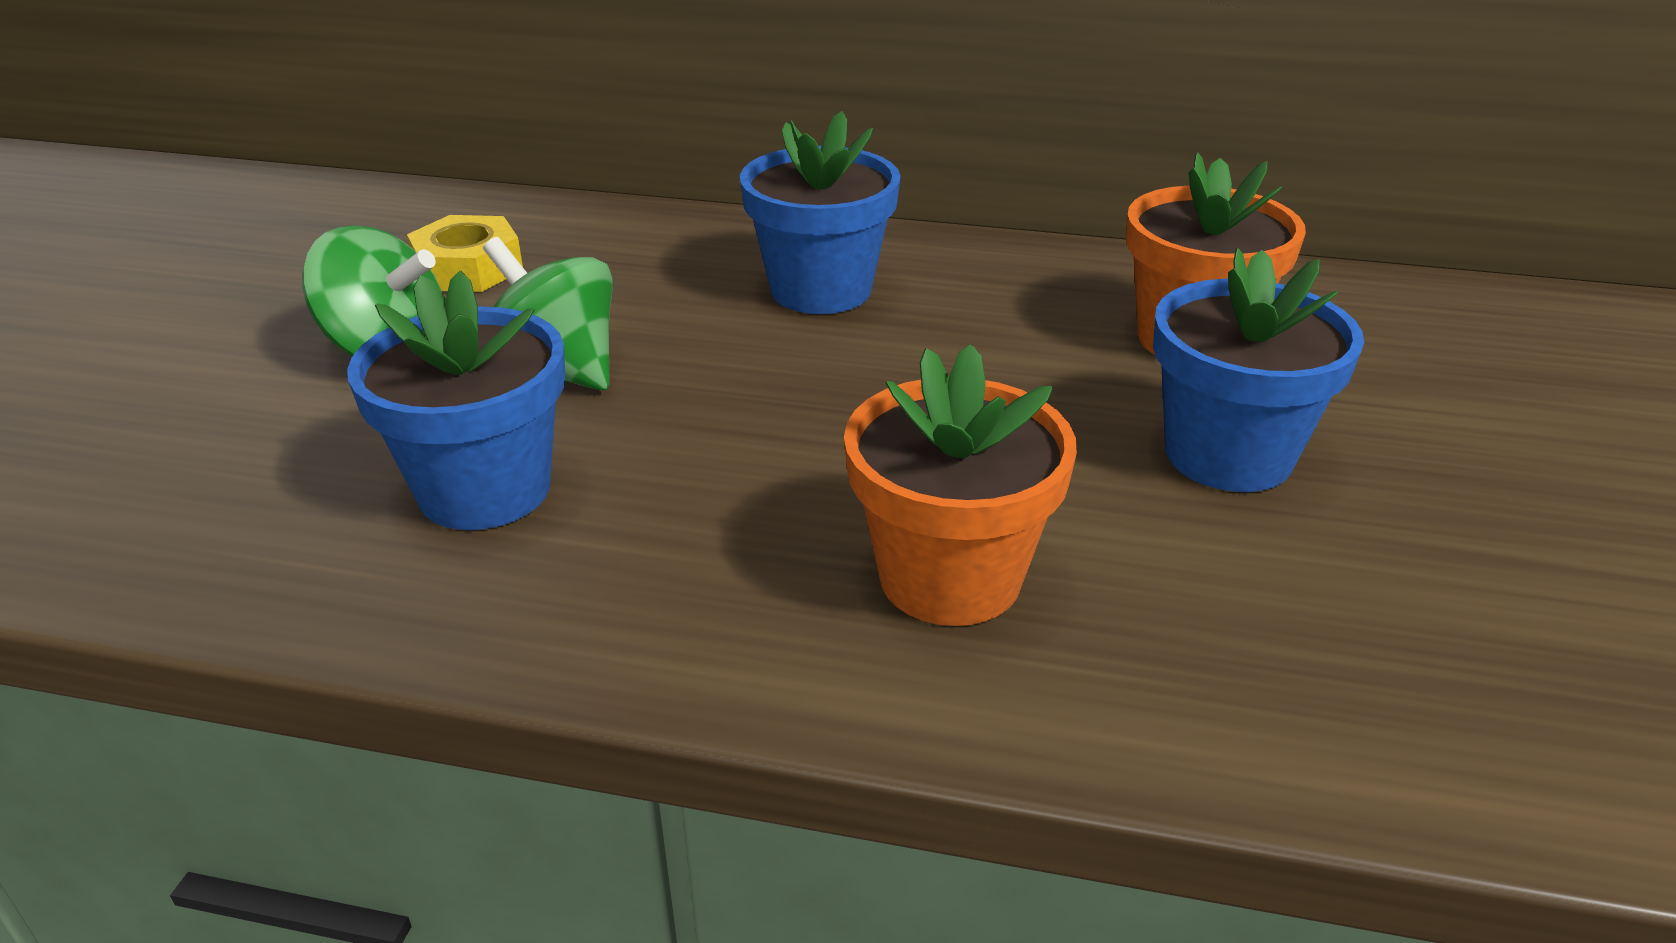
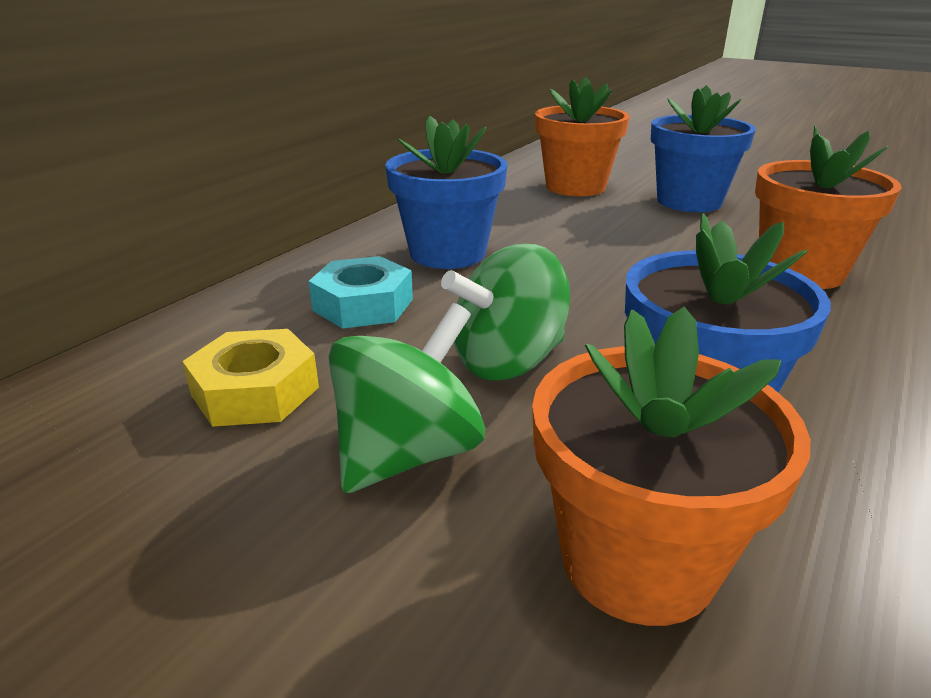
camera: 70 degrees left, 5 degrees down
(258, 470) = (637, 560): none -> orange flower pot
(651, 273) = (363, 305): none -> turquoise nut

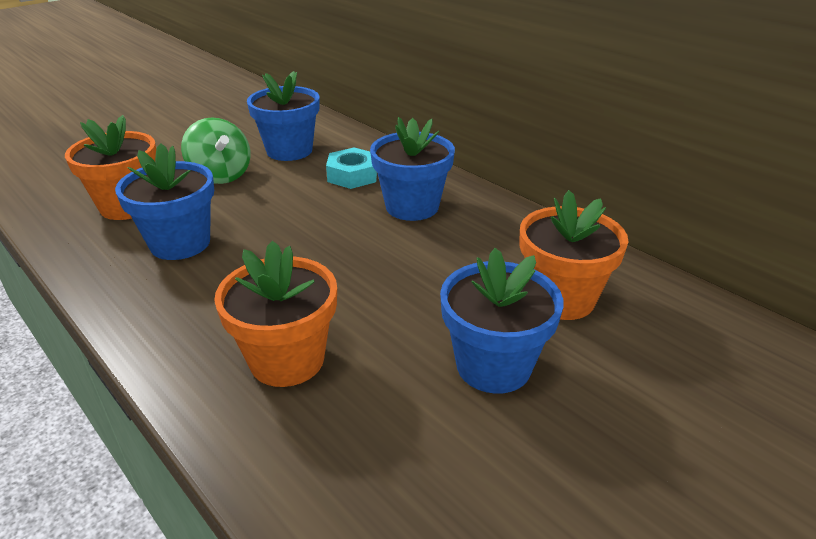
camera: 105 degrees right, 5 degrees up
(255, 391) = (289, 150): yellow nut -> blue flower pot
(507, 361) = (264, 204): green spinning top -> none

